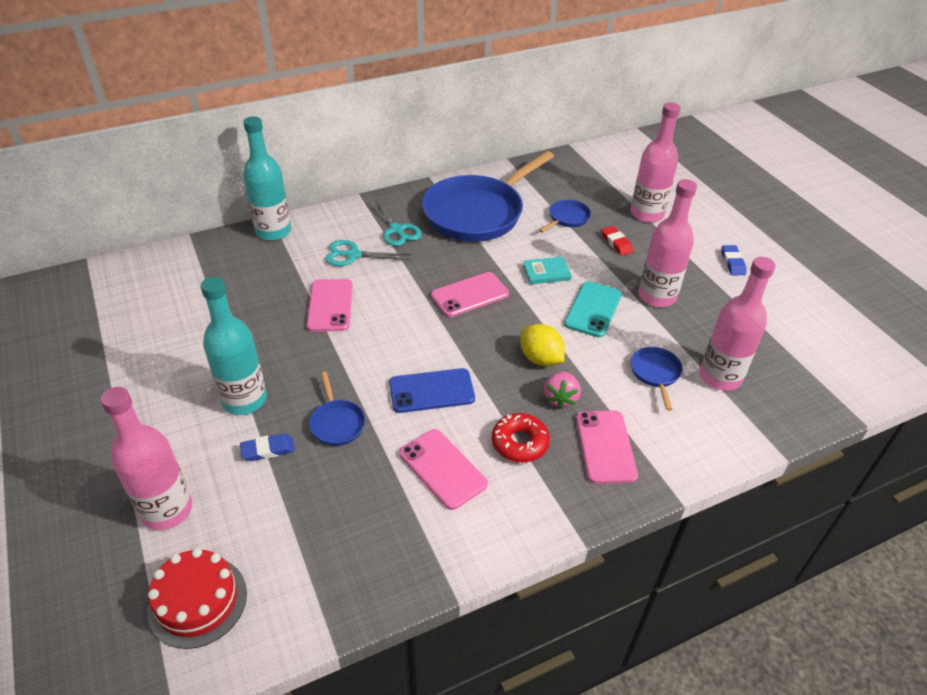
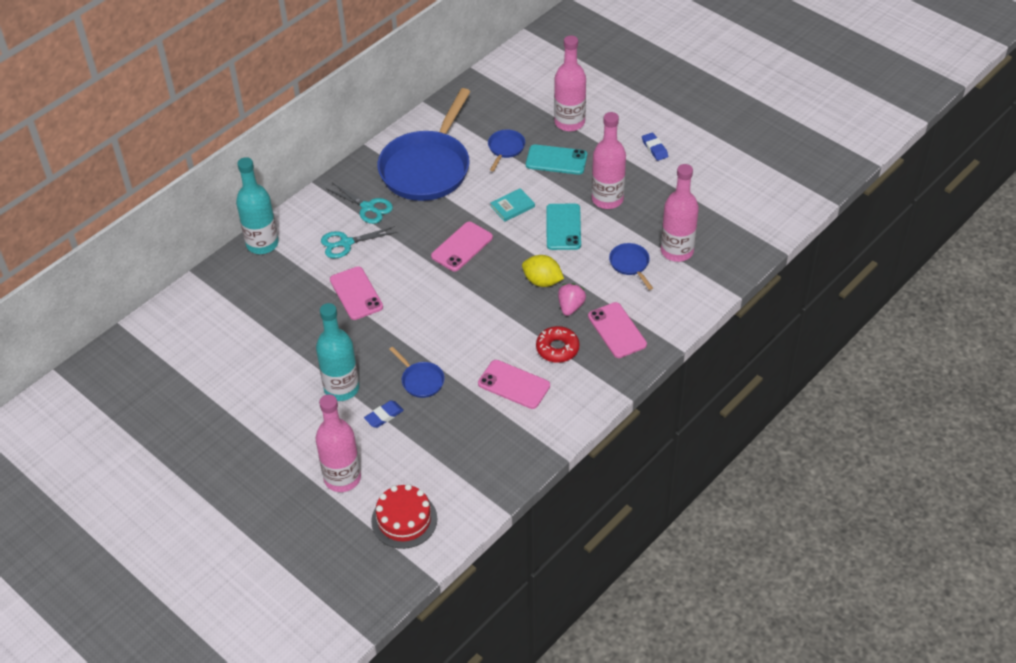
camera: 20 degrees left, 5 degrees up
(431, 391) = (475, 334): blue phone -> none
(560, 398) = (570, 307): pink strawberry -> pink strawberry turned 150 degrees counterclockwise
(616, 243) = (556, 160): red eraser -> turquoise phone

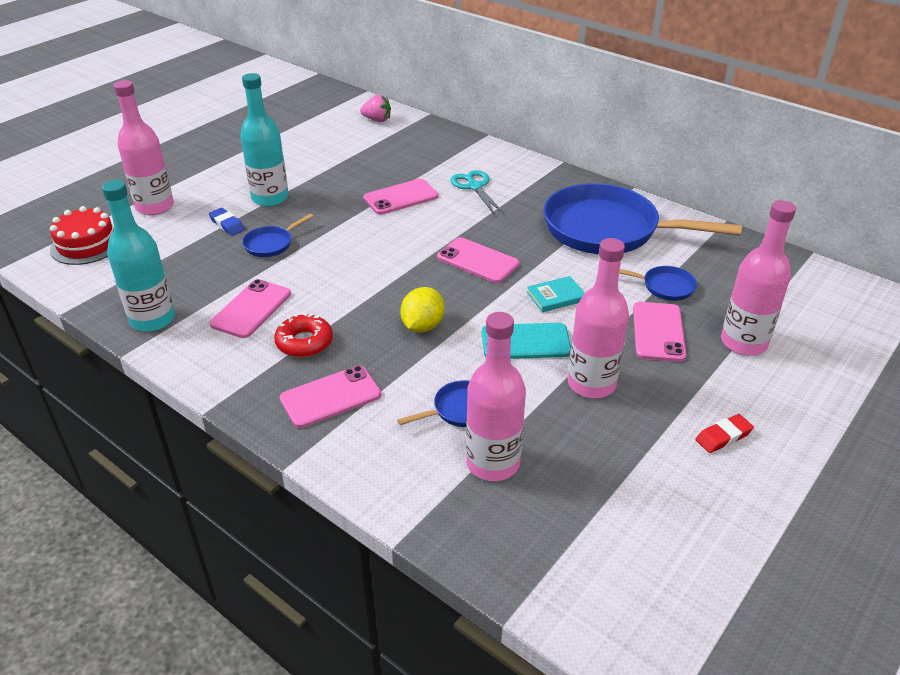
camera: 85 degrees right, 10 degrees down
(262, 244) = (468, 143): turquoise bottle -> turquoise bottle (152, 319)
(368, 207) = (531, 196): turquoise scissors -> none
(512, 206) = (556, 296): turquoise book -> turquoise book turned 75 degrees counterclockwise
(556, 160) = (658, 332): turquoise phone -> pink phone
(570, 307) = (377, 352): pink strawberry -> pink strawberry (377, 120)
(654, 148) = (723, 436): blue eraser -> red eraser

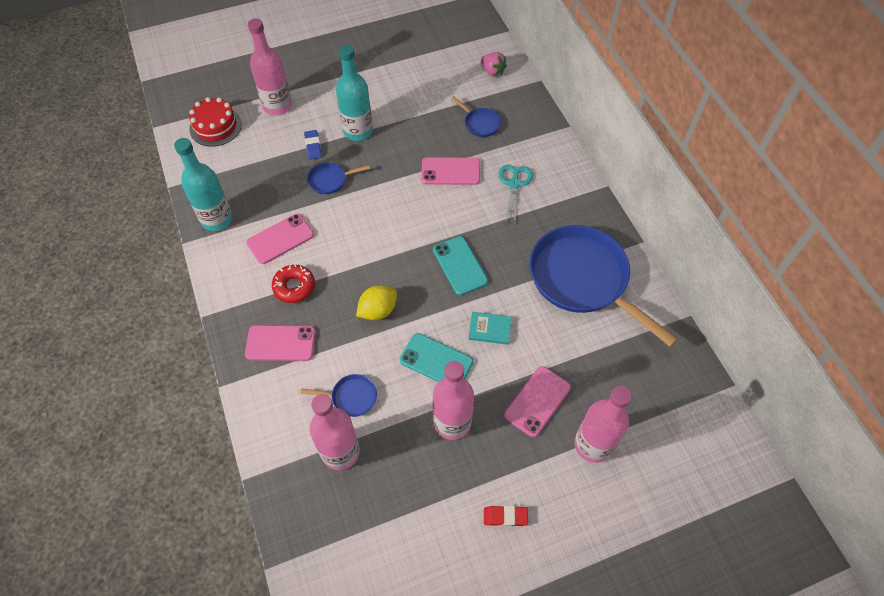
camera: 30 degrees right, 20 degrees up
(478, 261) = (460, 265): pink phone -> turquoise phone
(664, 286) = (579, 360): blue pan -> blue pan (480, 123)

